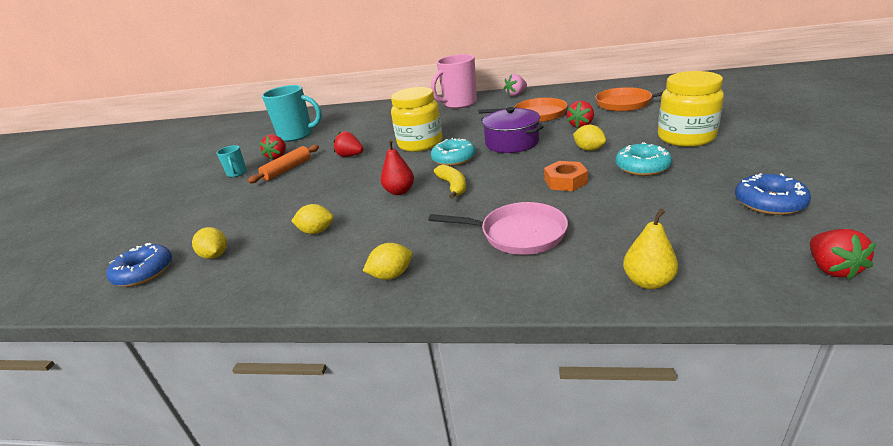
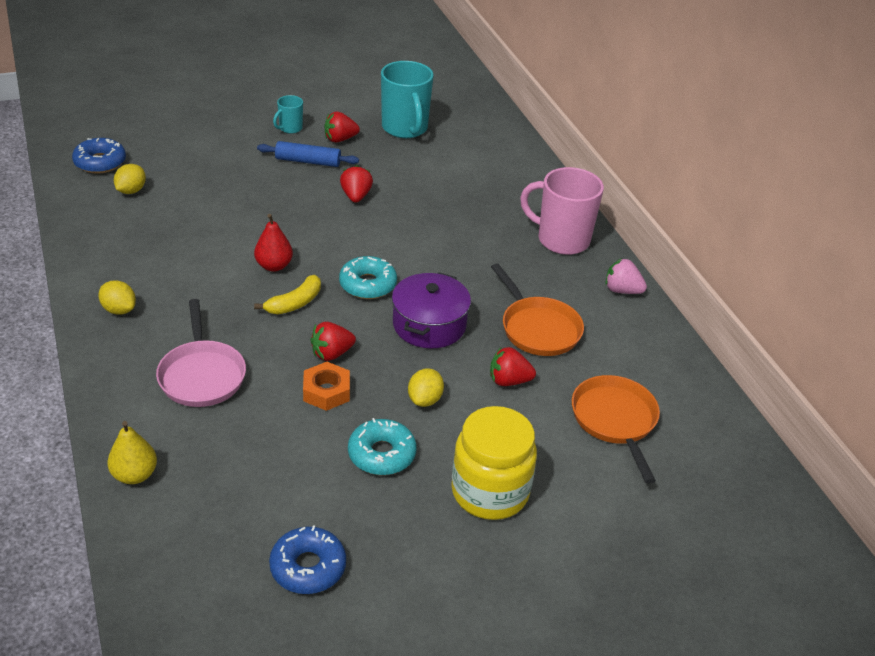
camera: 55 degrees right, 10 degrees up
(287, 169) = (308, 161): orange rolling pin -> blue rolling pin
(316, 231) = (182, 236): yellow lemon -> none
(420, 144) = (405, 243): yellow jar -> none
(831, 268) = (177, 603): red strawberry -> red strawberry (331, 353)

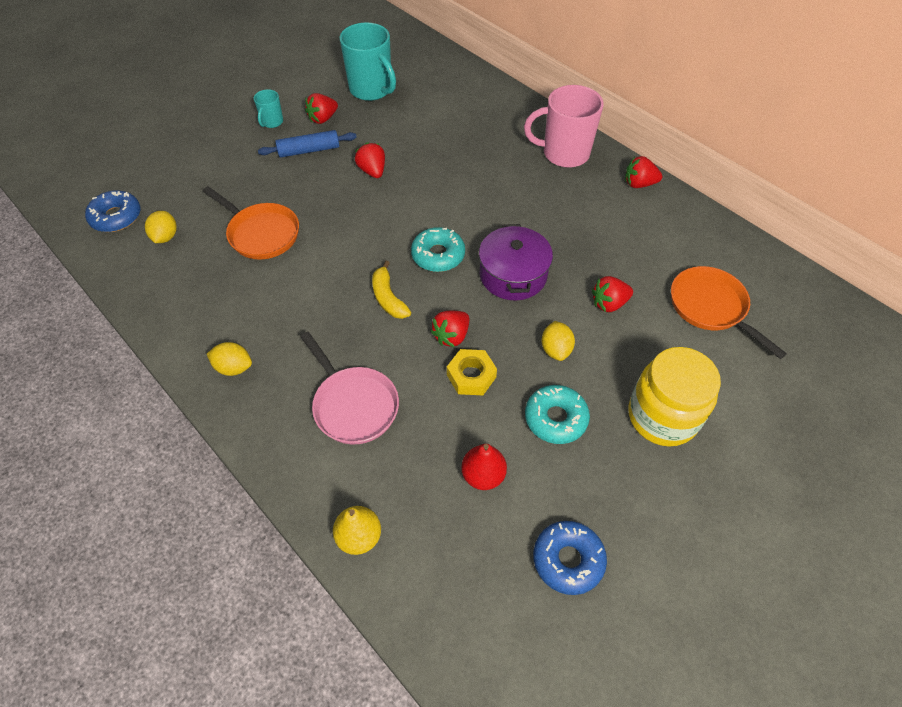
camera: 20 degrees left, 15 degrees up
(274, 266) = (346, 267): red pear -> red pear (483, 475)
(295, 303) = (388, 298): yellow banana -> yellow banana turned 135 degrees clockwise
(326, 391) = (471, 376): orange nut -> yellow nut
(537, 328) = (599, 244): orange pan -> orange pan (261, 233)
(622, 290) = (639, 184): pink strawberry -> red strawberry

